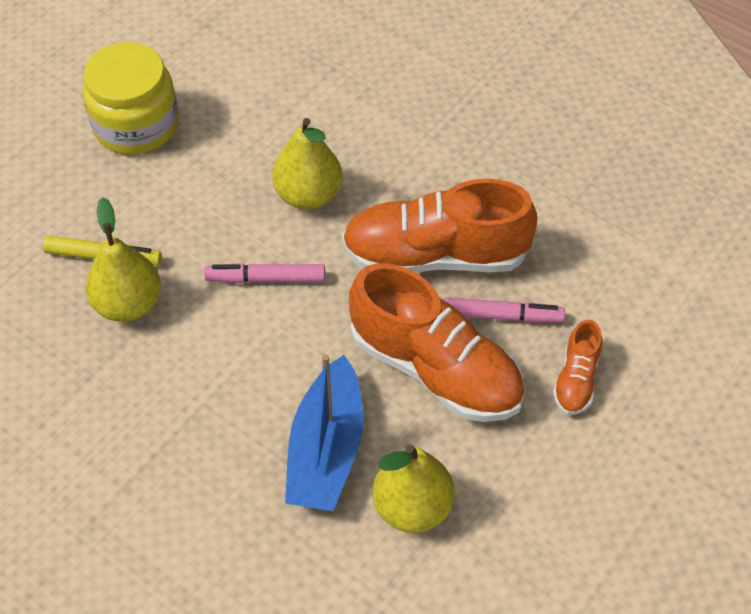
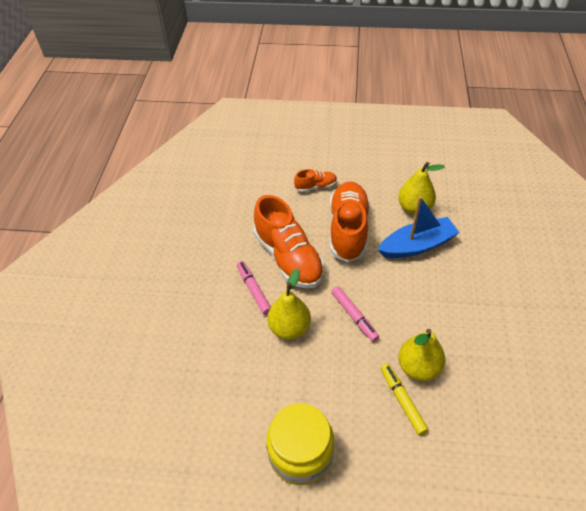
camera: 120 degrees left, 5 degrees down
(501, 316) = (303, 221): pink marker -> pink marker (254, 290)

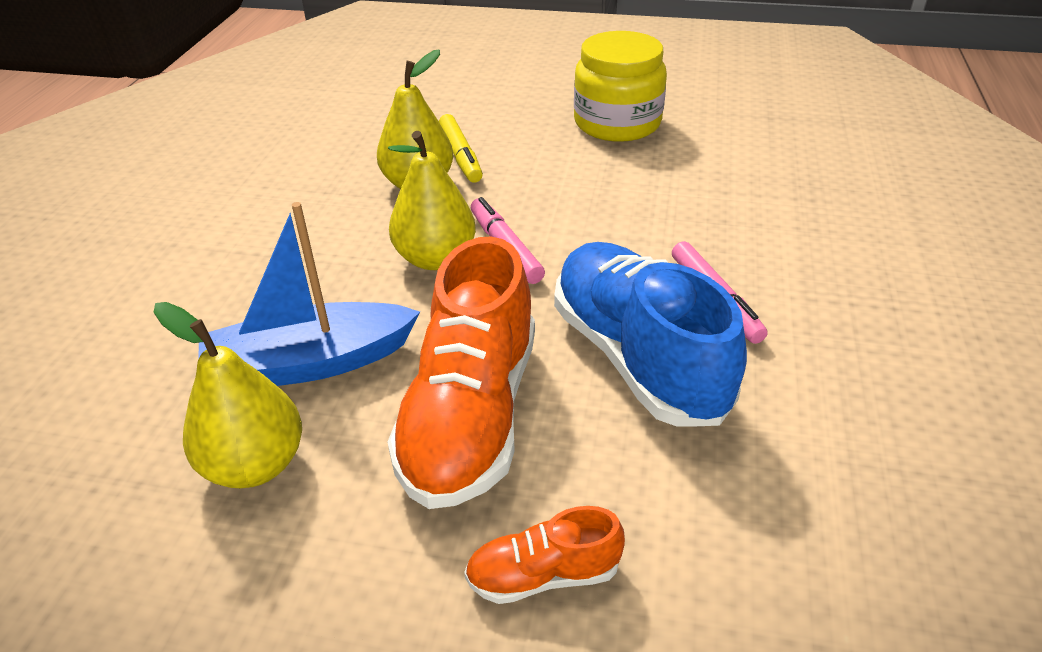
camera: 175 degrees left, 10 degrees down
(288, 258) = (637, 357): orange shoe -> blue shoe
(289, 328) = (634, 238): yellow pear -> yellow pear (435, 258)

